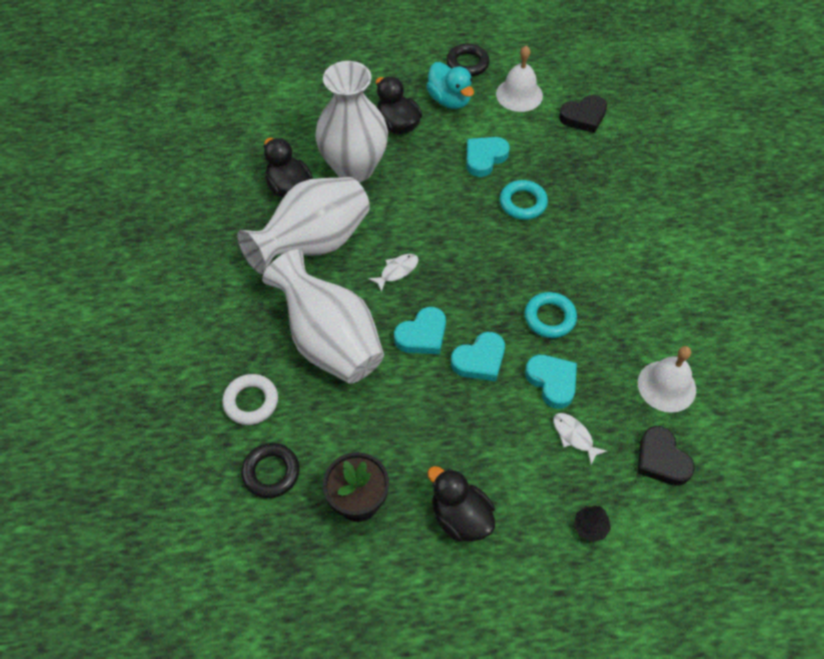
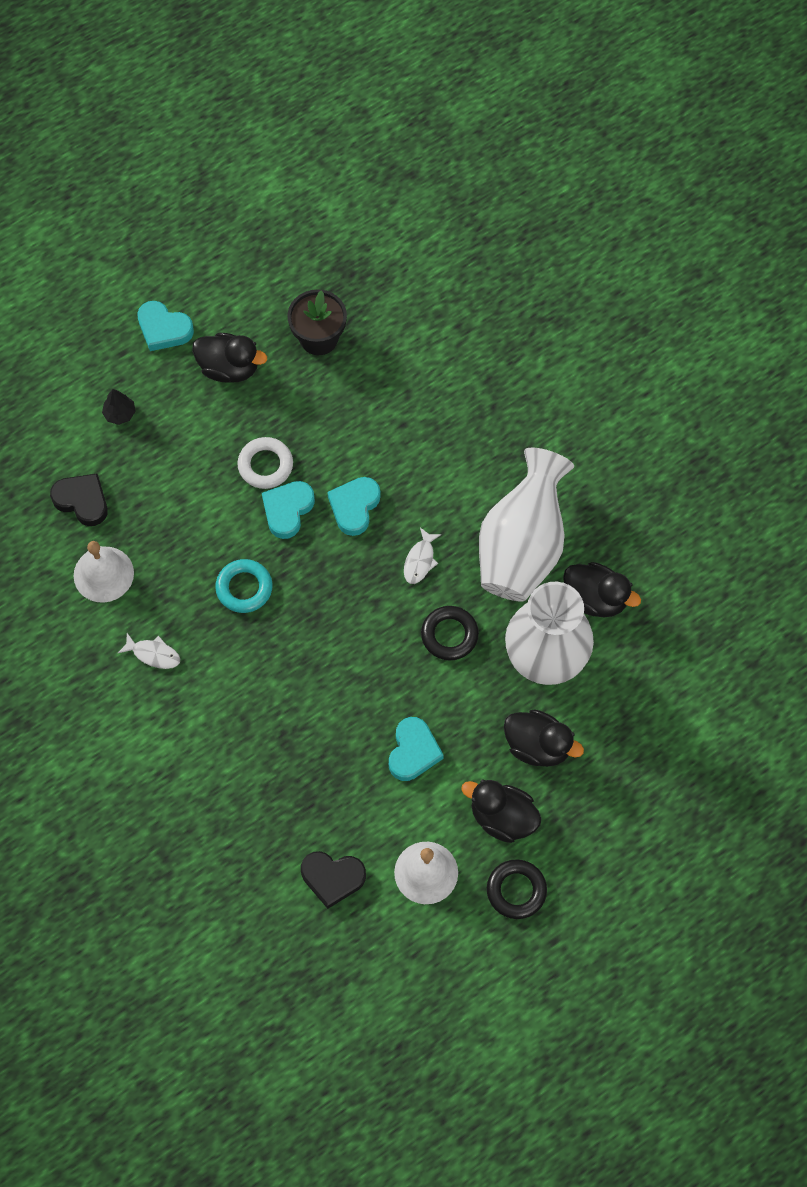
camera: 150 degrees right, 10 degrees up
(251, 402) = (464, 368): white ring -> white ring (265, 465)
(271, 472) = (404, 323): black ring -> black ring (449, 635)
(330, 341) = (435, 457): white vase -> none
(449, 100) = (502, 817): turquoise duck -> black duck
(523, 203) = (339, 712): turquoise ring -> none
(552, 382) = (210, 523): turquoise heart -> turquoise heart (164, 329)
(574, 436) = (167, 483): white fish -> white fish (153, 654)
(583, 117) = (332, 878): black heart -> black heart turned 120 degrees counterclockwise

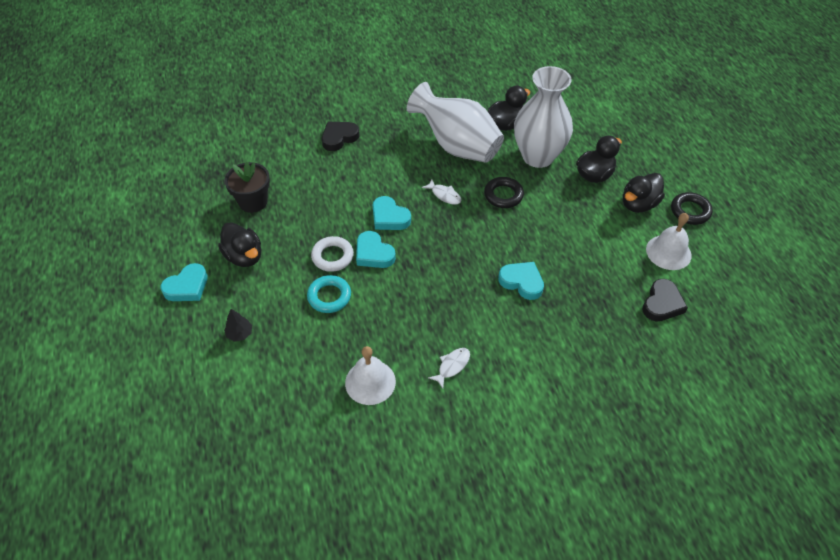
camera: 70 degrees left, 15 degrees down
(82, 501) = (300, 380): black heart -> black heart (339, 138)
(229, 368) = (244, 256): black duck -> black duck turned 105 degrees clockwise
(244, 588) = (422, 294): turquoise ring -> turquoise ring (329, 296)
(413, 751) = (580, 235): turquoise heart -> turquoise heart (522, 282)

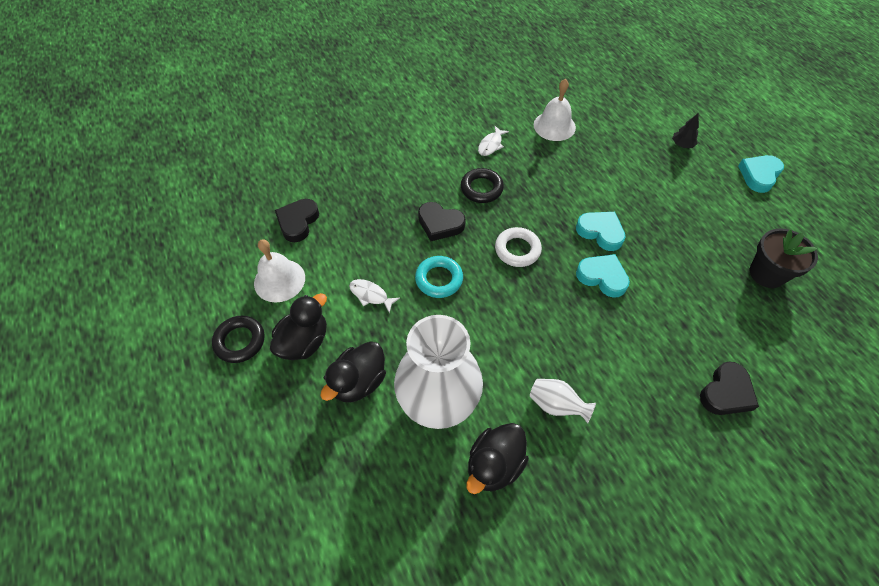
camera: 170 degrees right, 5 degrees up
(244, 256) = (728, 210): black duck -> none
(329, 296) = (622, 185): turquoise ring -> turquoise ring (439, 279)
(332, 256) = (641, 223): white ring -> white ring (517, 250)
(444, 195) = (549, 317): white fish -> white fish (370, 295)
(457, 146) = (556, 405): white vase -> white vase, size x0.43
(503, 195) = (476, 329): black ring -> black ring (481, 188)
(522, 282) = (440, 224): turquoise heart -> black heart

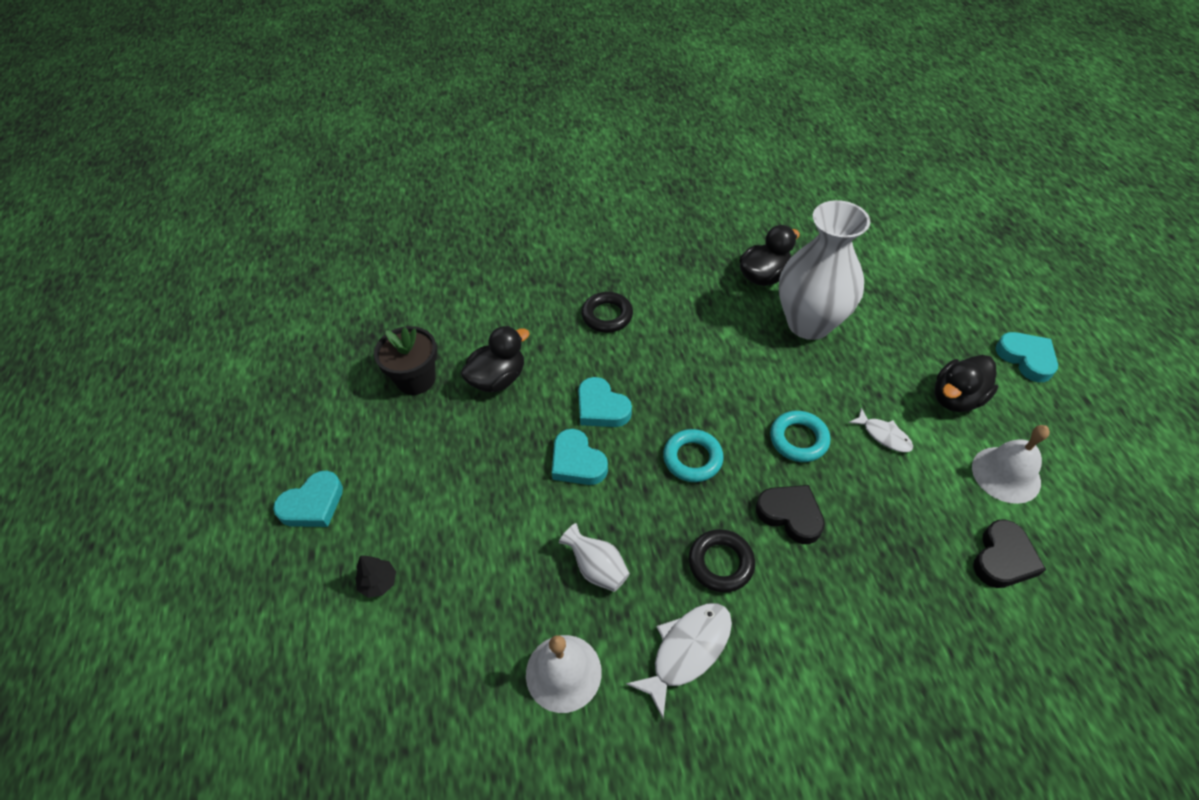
camera: 165 degrees left, 5 degrees down
(226, 400) = (1026, 358): none -> turquoise heart
(240, 341) = (1032, 411): black ring -> black ring (607, 316)
(358, 382) = (890, 352): black duck -> black duck (498, 379)
(491, 145) = (687, 651): white fish -> white fish, size x1.64
(517, 250) = (692, 458): white ring -> turquoise ring
(556, 405) = (697, 305): white vase -> white vase (597, 568)
(726, 392) = (538, 291): black heart -> none

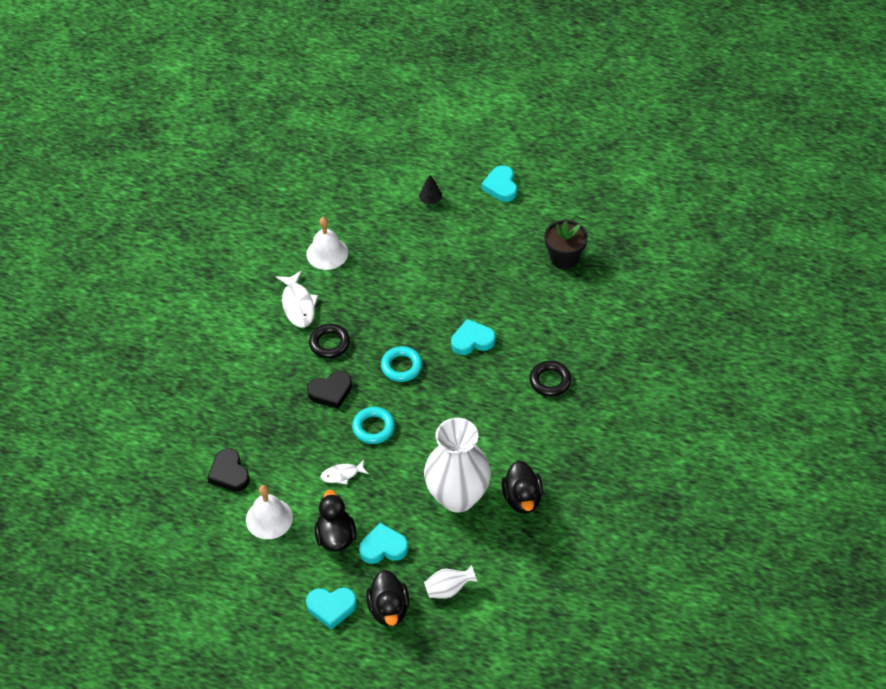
camera: 120 degrees right, 0 degrees up
(498, 379) = (534, 298): black duck -> black duck (389, 609)
(577, 462) = (441, 310): turquoise heart -> turquoise heart (383, 547)
(597, 568) = (369, 290): white vase -> white vase (448, 589)

